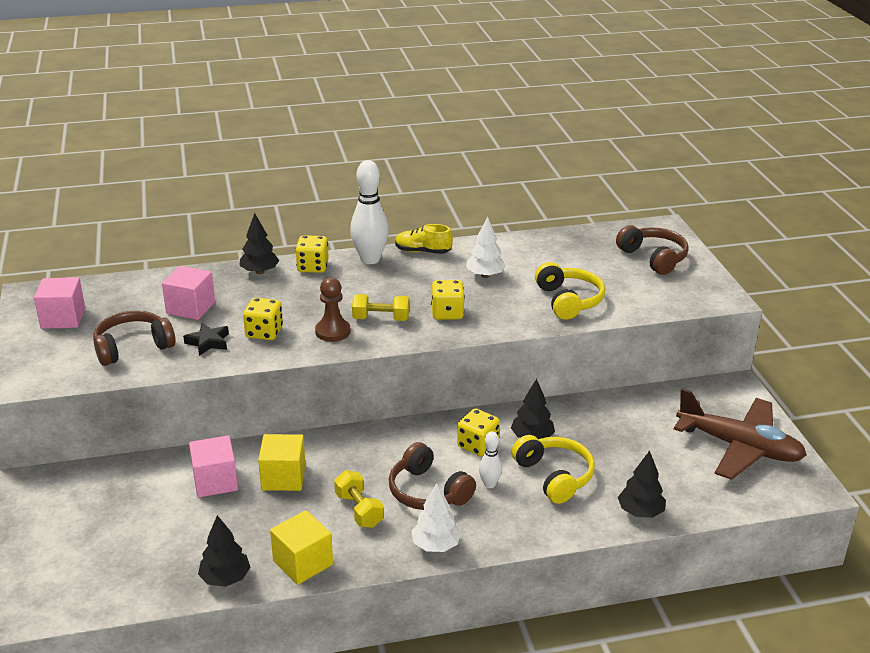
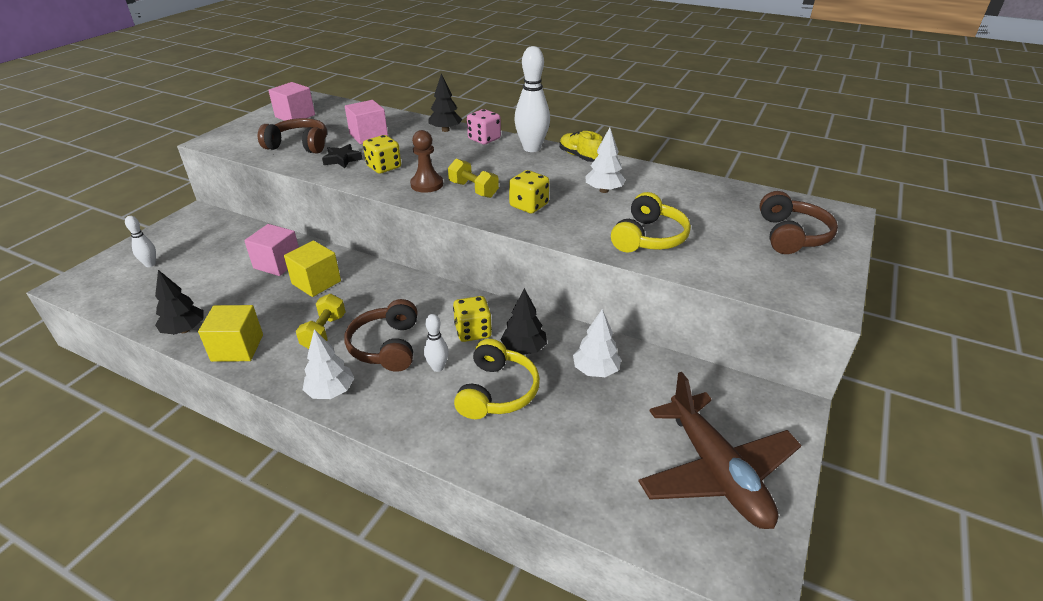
camera: 40 degrees right, 5 degrees up
(73, 551) = (150, 264): none -> white bowling pin
(313, 267) = (484, 139): yellow dice -> pink dice
(599, 426) = (596, 370): none -> white tree
(640, 512) = (527, 472): black tree -> none

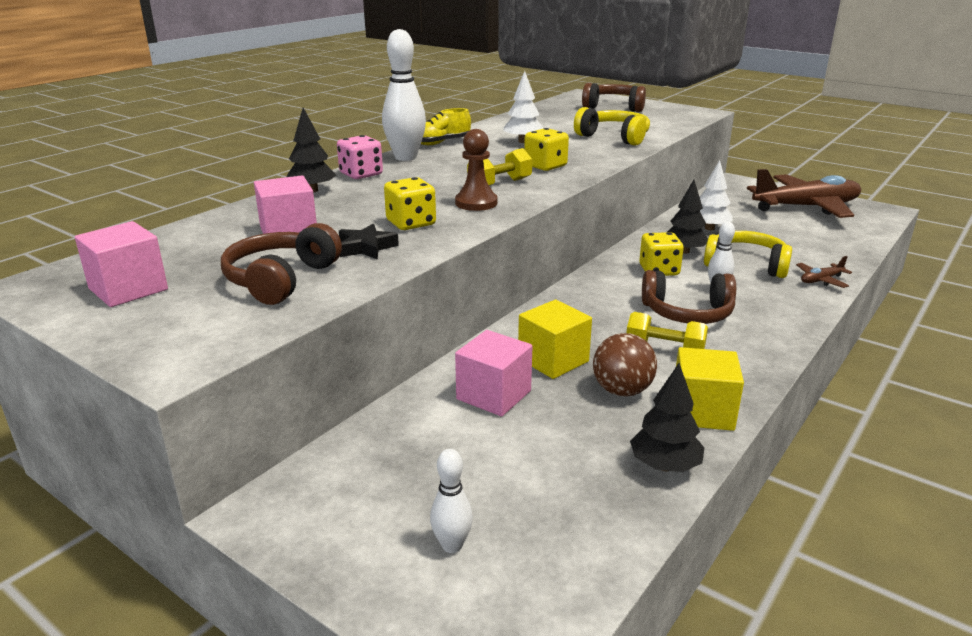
camera: 80 degrees left, 10 degrees down
(272, 312) = (622, 391): none -> brown ball
(331, 391) = (768, 343): white tree -> none
(467, 449) = (821, 280): none -> brown plane

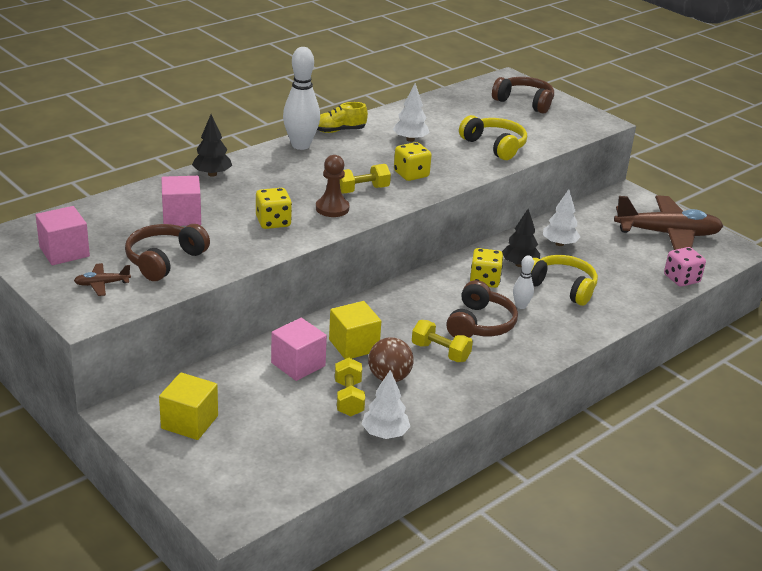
camera: 10 degrees right, 5 degrees up
(361, 174) = (256, 161): pink dice -> pink dice (681, 279)
(366, 247) = (231, 241): black star -> none
(452, 545) = (228, 454): white bowling pin -> none
(586, 426) = (349, 398): none -> yellow dumbbell
(664, 466) = (385, 434): black tree -> white tree
(687, 313) = (480, 324): brown headphones -> brown headphones turned 90 degrees counterclockwise
(702, 412) = (435, 403): yellow cube -> yellow cube (189, 422)
(821, 280) = (613, 313): brown plane -> brown plane (102, 284)

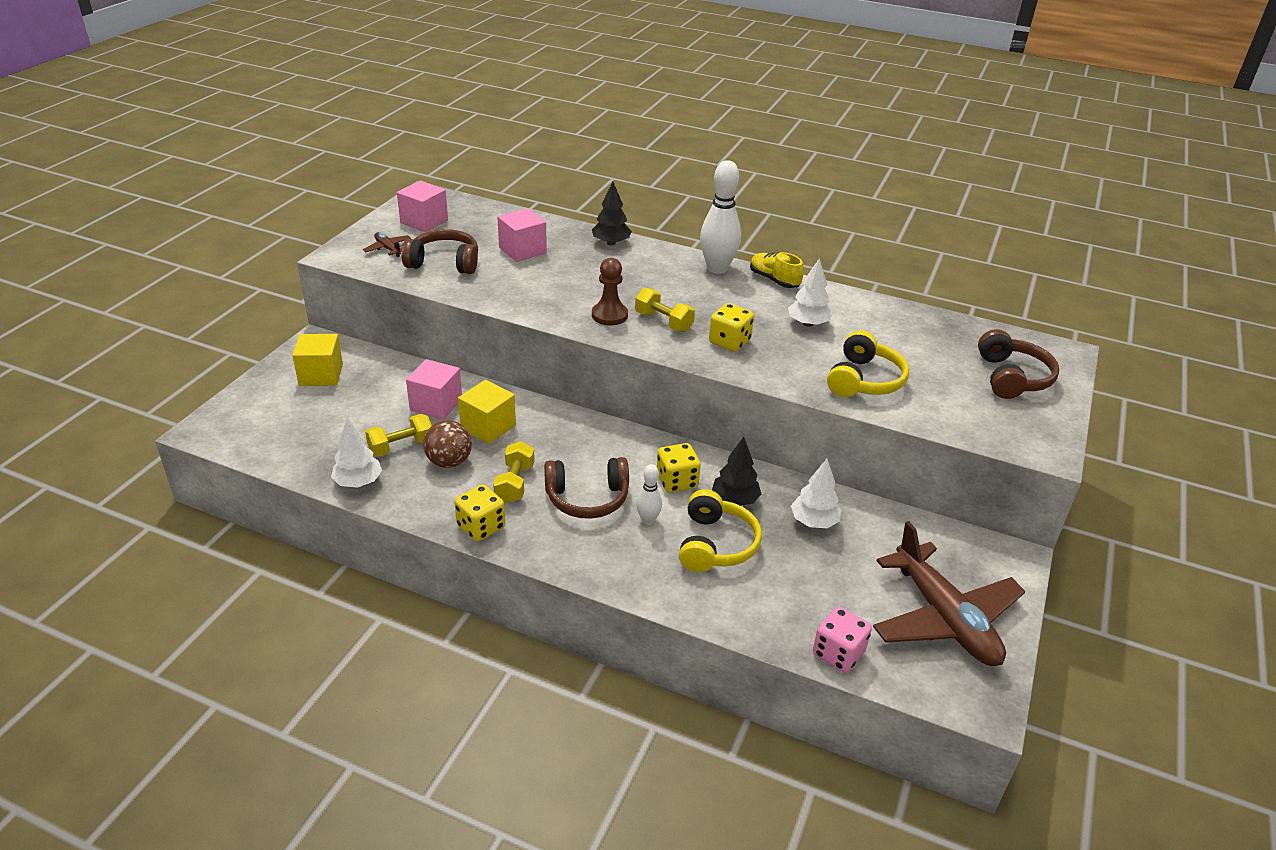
camera: 65 degrees right, 5 degrees up
(273, 222) = (554, 293): yellow dice -> yellow dice (481, 527)

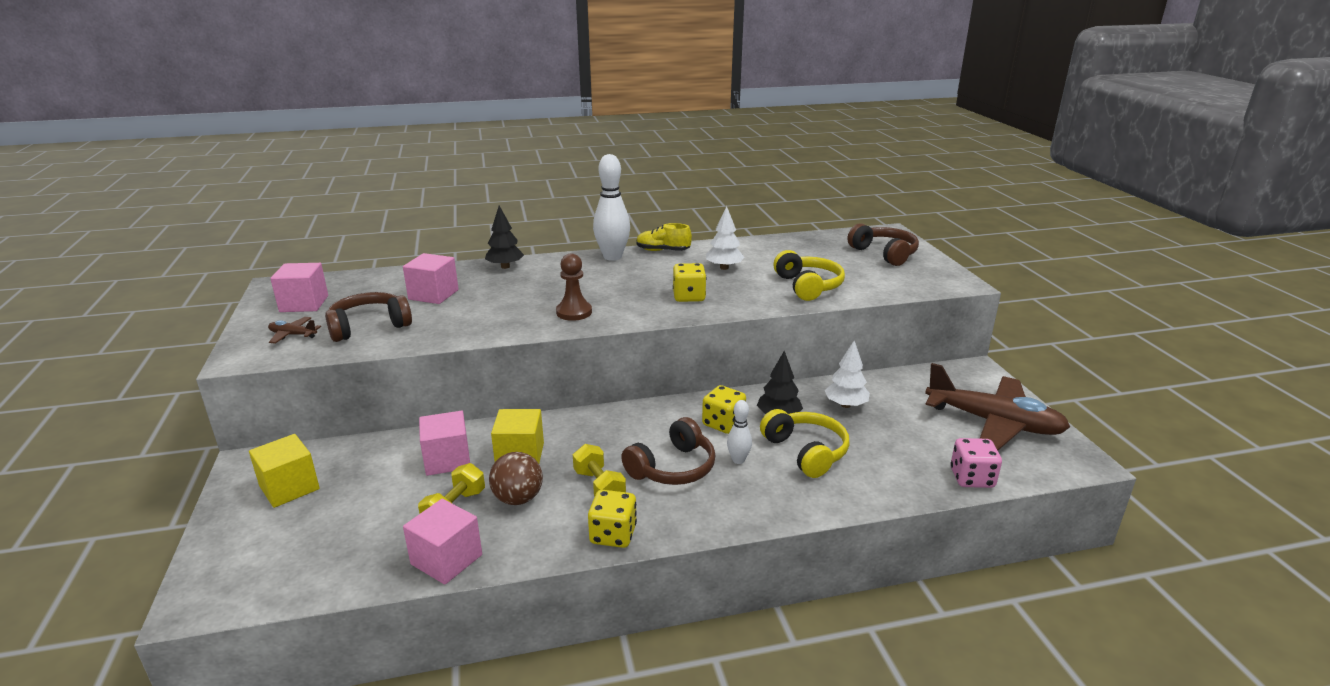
camera: 35 degrees left, 10 degrees down
(358, 482) = (446, 559): white tree -> pink cube
(663, 322) = (622, 302): yellow dumbbell -> none

